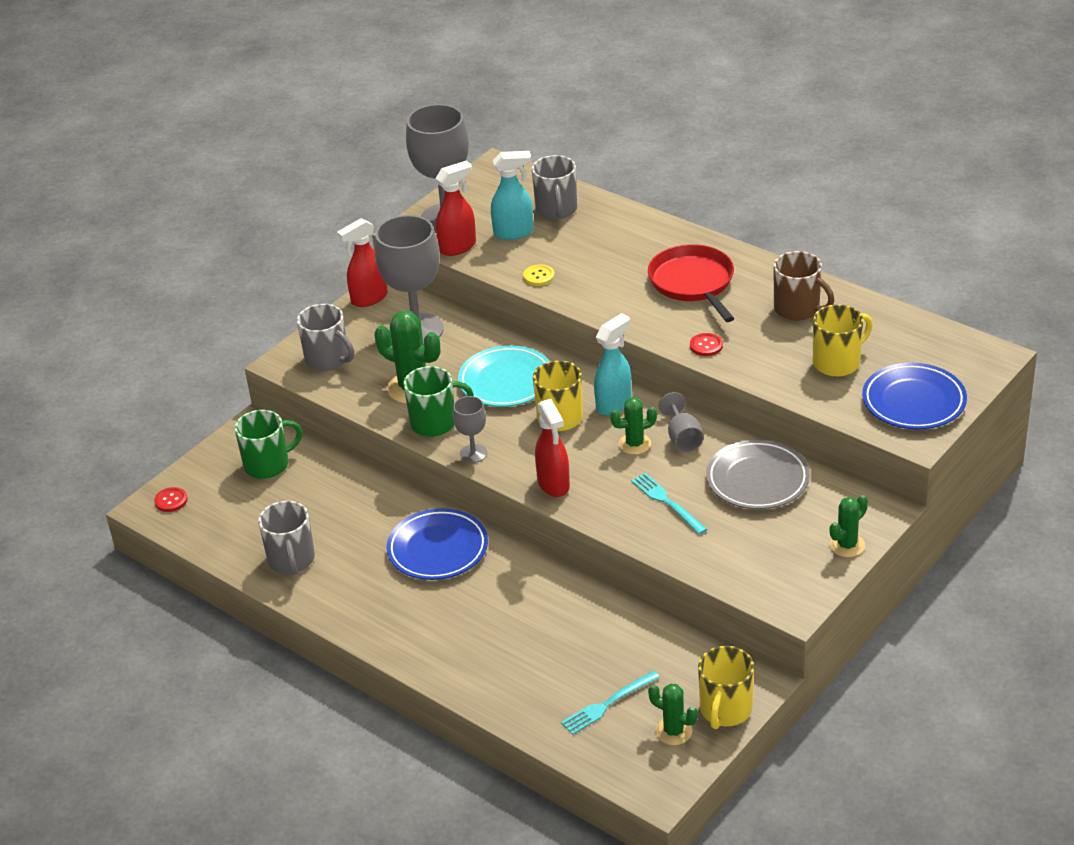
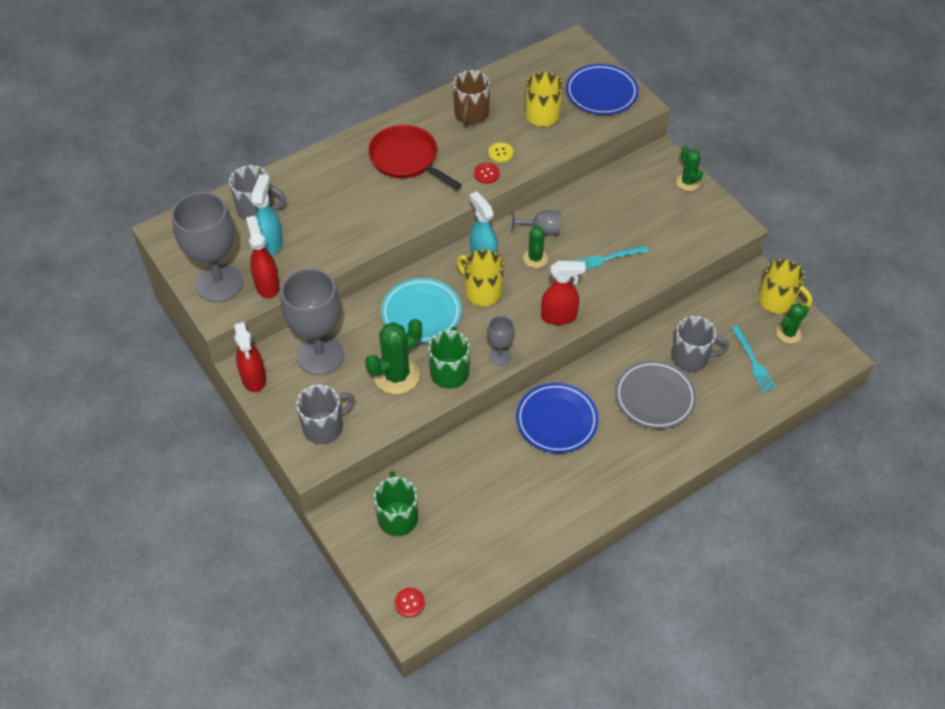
camera: 75 degrees left, 15 degrees up
(291, 560) = (528, 523): grey mug -> grey mug (691, 357)
(539, 276) = (342, 244): yellow button -> yellow button (500, 153)
(693, 283) = (406, 159): red pan -> red pan turned 45 degrees clockwise
(757, 480) = (604, 205): grey plate -> grey plate (654, 397)
(798, 309) = (471, 115): brown mug -> brown mug turned 135 degrees clockwise

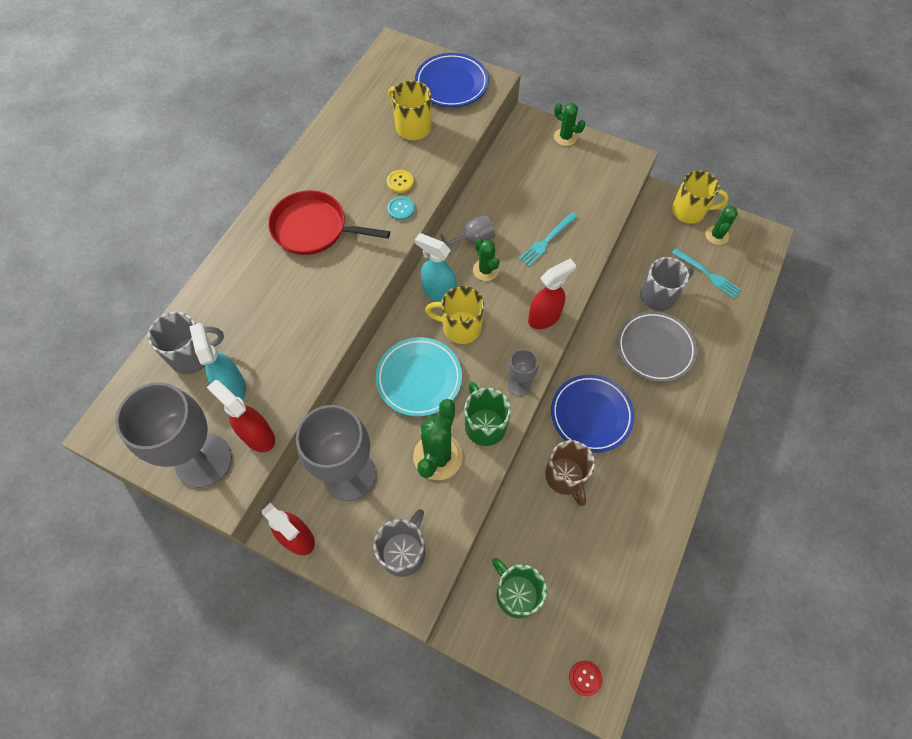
camera: 30 degrees left, 10 degrees up
(471, 115) = (346, 155): brown mug -> brown mug (565, 477)
(486, 174) = (401, 209): red button -> turquoise button

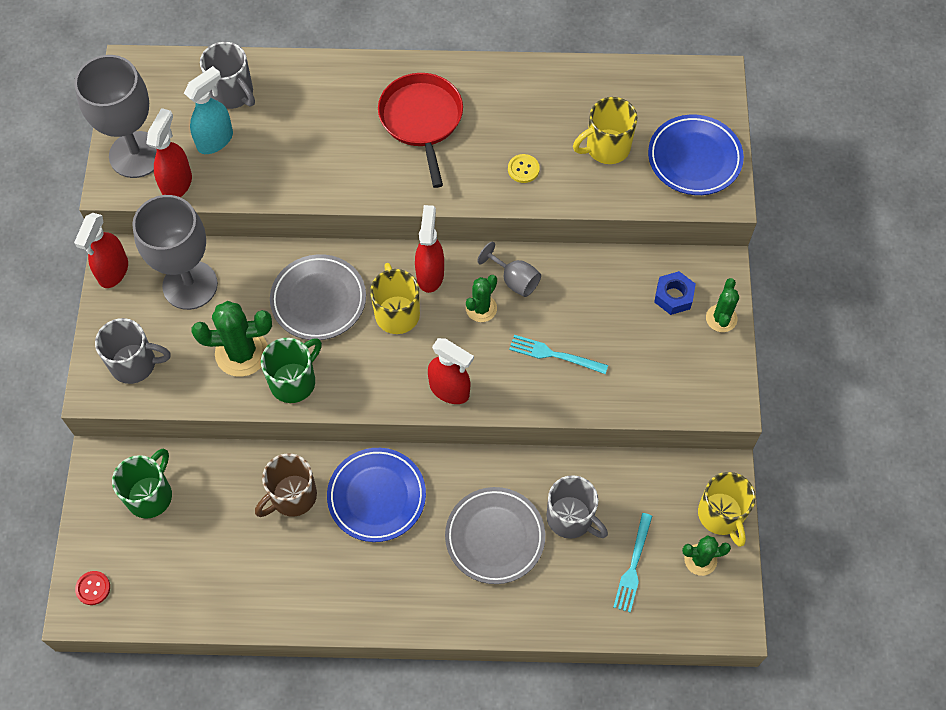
camera: 65 degrees right, 0 degrees up
(401, 209) = (488, 185): turquoise button -> none
(412, 127) = (606, 147): yellow mug -> yellow mug turned 135 degrees counterclockwise
(419, 378) = (318, 300): turquoise plate -> grey plate
(438, 291) = (430, 274): turquoise spray bottle -> red spray bottle
(519, 384) = (355, 396): grey goblet -> none
(535, 155) = (673, 296): none -> blue nut

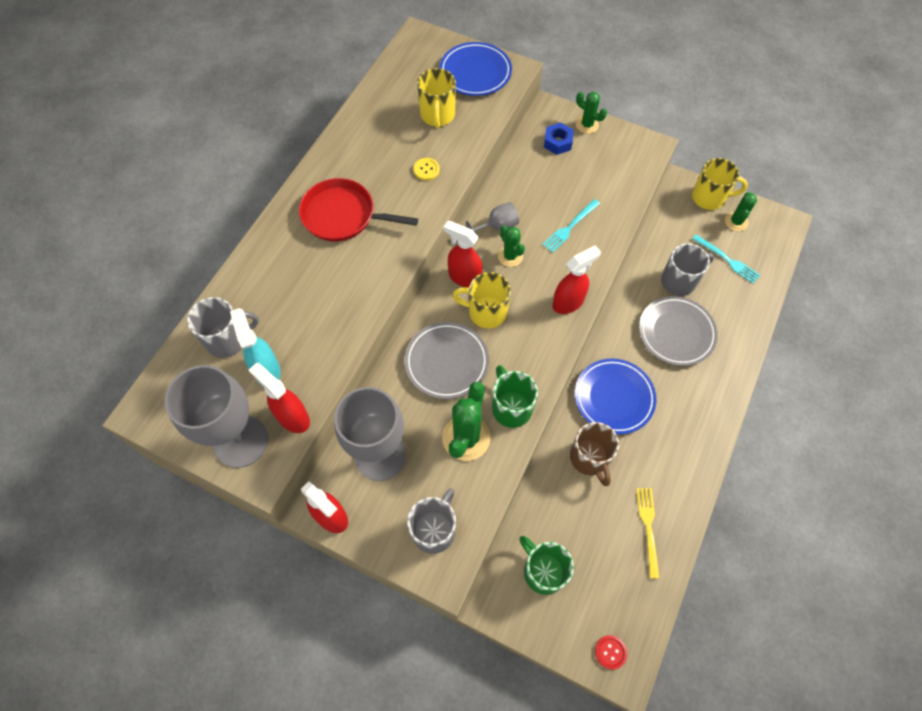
camera: 65 degrees left, 0 degrees up
(238, 583) = (648, 527): none -> yellow fork

